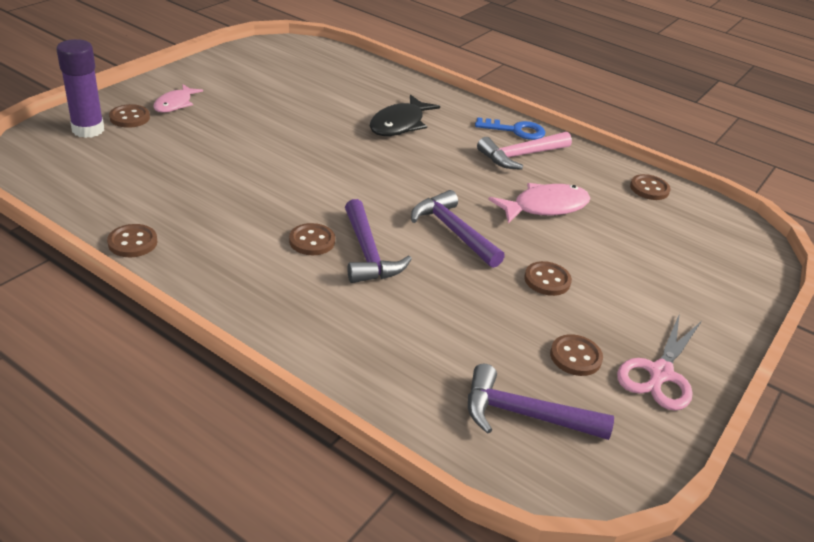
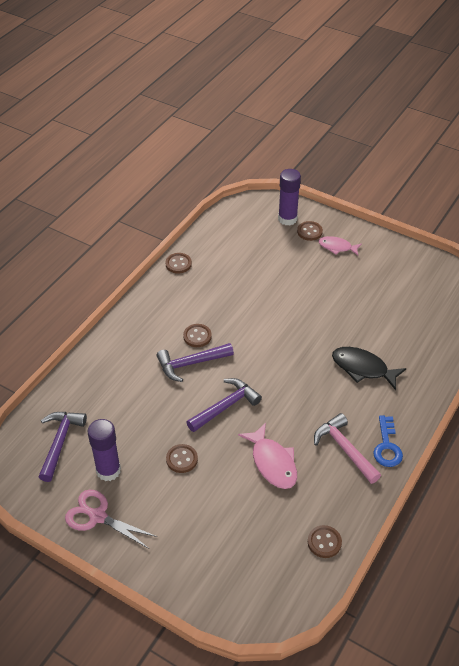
camera: 90 degrees right, 10 degrees up
(575, 357) = (108, 470): brown button -> purple glue stick

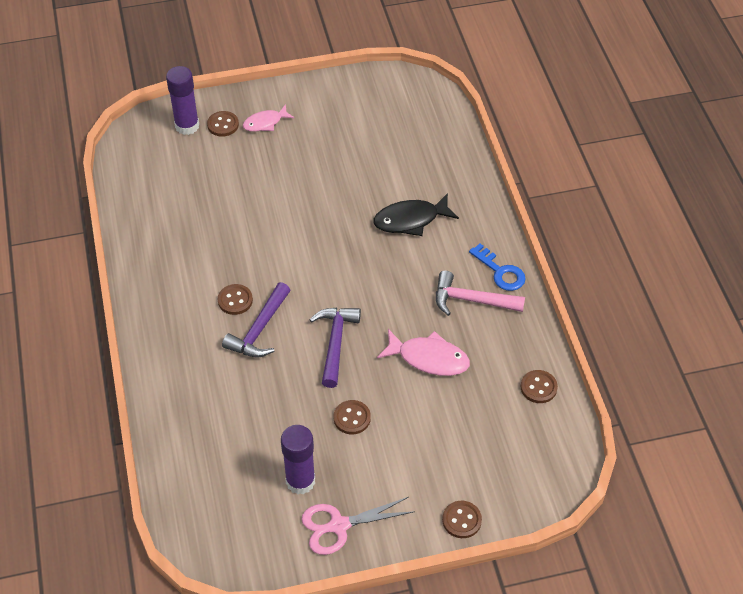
camera: 45 degrees left, 5 degrees up
(60, 442) = (225, 495): purple hammer -> none
(178, 264) = (132, 245): brown button -> brown button (461, 520)

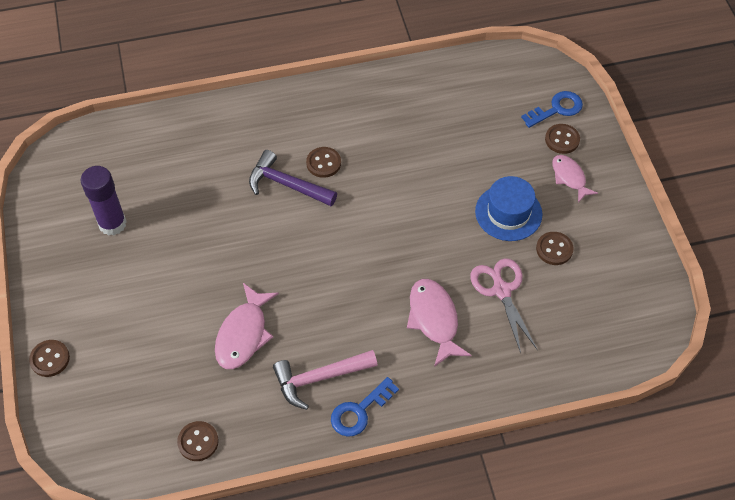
camera: 90 degrees right, 5 degrees up
(187, 126) = (556, 109): purple glue stick -> blue key
(301, 165) = (508, 213): none -> blue hat
(335, 342) = (268, 249): purple hammer -> none
(338, 526) = (61, 255): pink scissors -> pink scissors (501, 290)
(352, 418) = (177, 264): brown button -> brown button (554, 249)
(410, 220) = (434, 319): black fish -> pink fish
(471, 300) = (319, 378): pink hammer -> pink hammer turned 120 degrees counterclockwise

